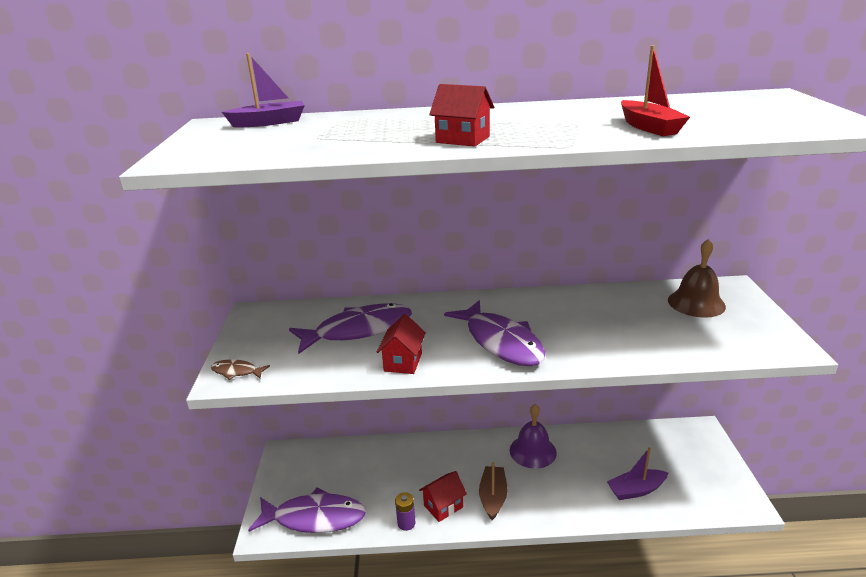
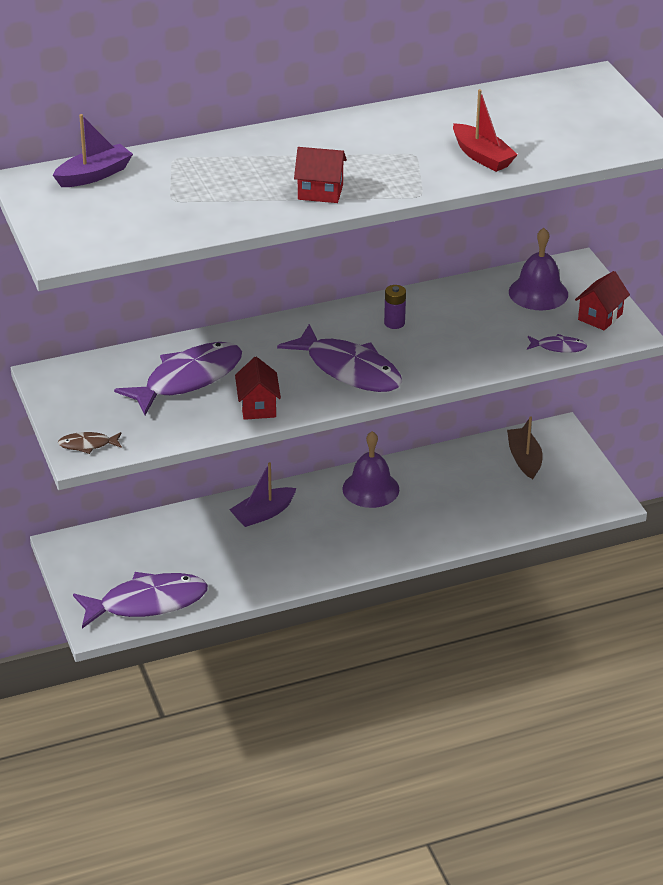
camera: 20 degrees left, 10 degrees up
(406, 523) = (255, 587): purple battery -> purple battery (394, 323)
(443, 506) = (289, 564): red house -> red house (600, 317)
(493, 497) = (341, 544): brown boat -> brown boat (524, 459)
(636, 490) = (495, 509): purple boat -> purple boat (263, 514)
(696, 303) = (538, 293): brown bell -> purple bell
(713, 351) = (558, 347): none -> purple fish

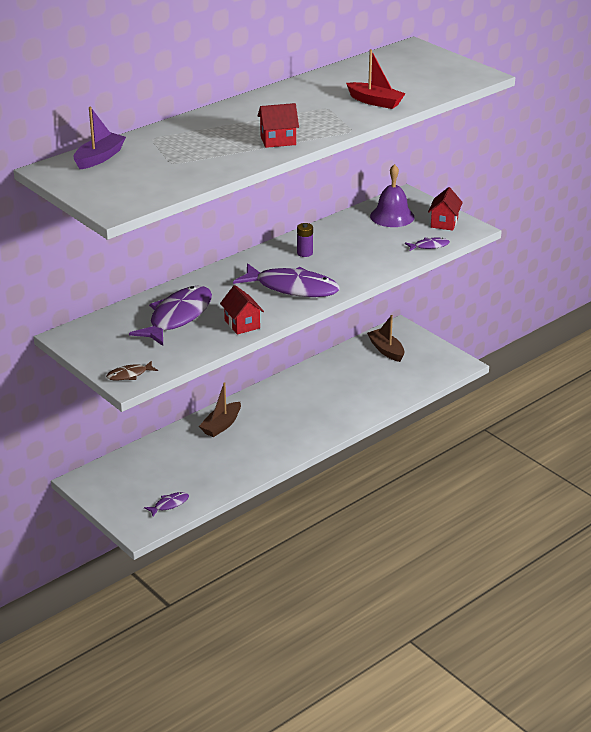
camera: 20 degrees left, 5 degrees down
(147, 603) = (169, 504): purple fish -> purple fish, size x0.44
(263, 514) = (221, 425): purple boat -> brown boat
(370, 489) = (290, 392): purple bell -> none

